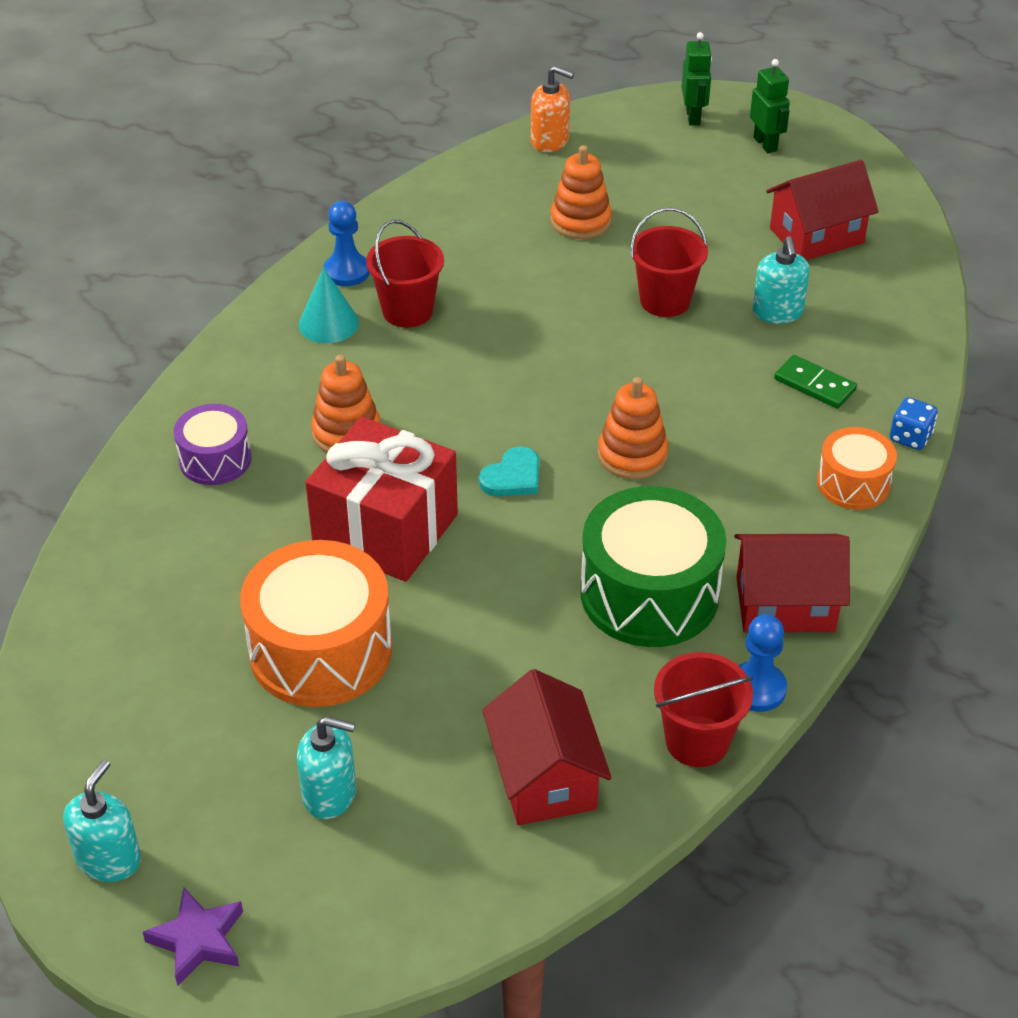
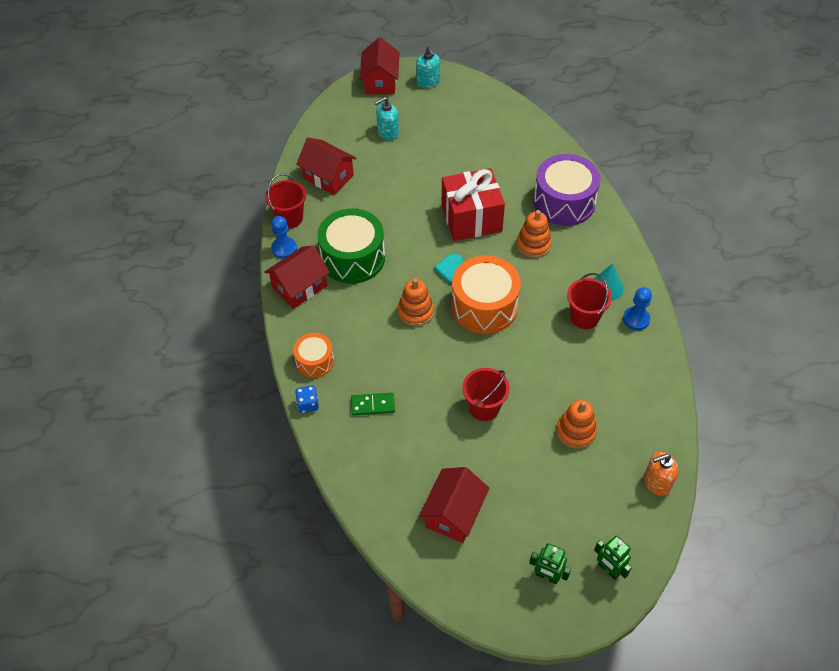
camera: 140 degrees right, 10 degrees up
(198, 940) = (380, 81): purple star -> red house
(215, 459) = (564, 202): purple drum -> purple drum, size x1.80
(320, 650) = (441, 167): orange drum -> orange drum (484, 306)
(777, 312) = (426, 439): turquoise soap dispenser -> none

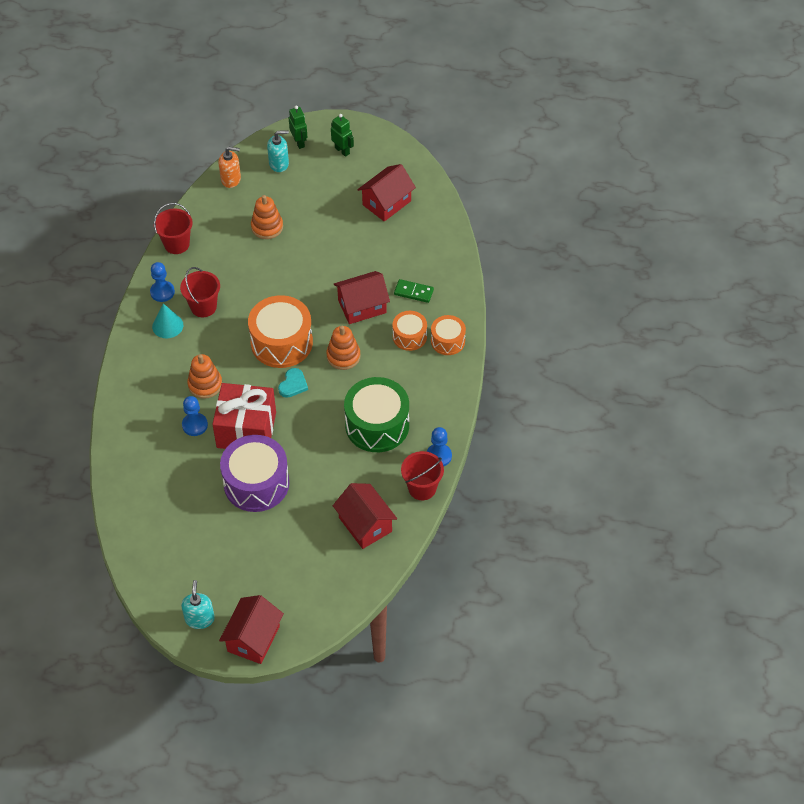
camera: 160 degrees left, 0 degrees up
(299, 287) = (437, 412): red house -> red house (362, 306)
(308, 404) = (466, 308): blue dice -> none
(357, 353) = (409, 336): none -> orange drum
(388, 132) = (279, 561): turquoise soap dispenser -> turquoise soap dispenser (279, 164)
(484, 407) = (326, 264): red bucket -> red bucket (176, 244)
(520, 208) = (195, 425): none -> blue pawn
(564, 202) = (149, 418): purple drum -> purple drum (256, 483)

